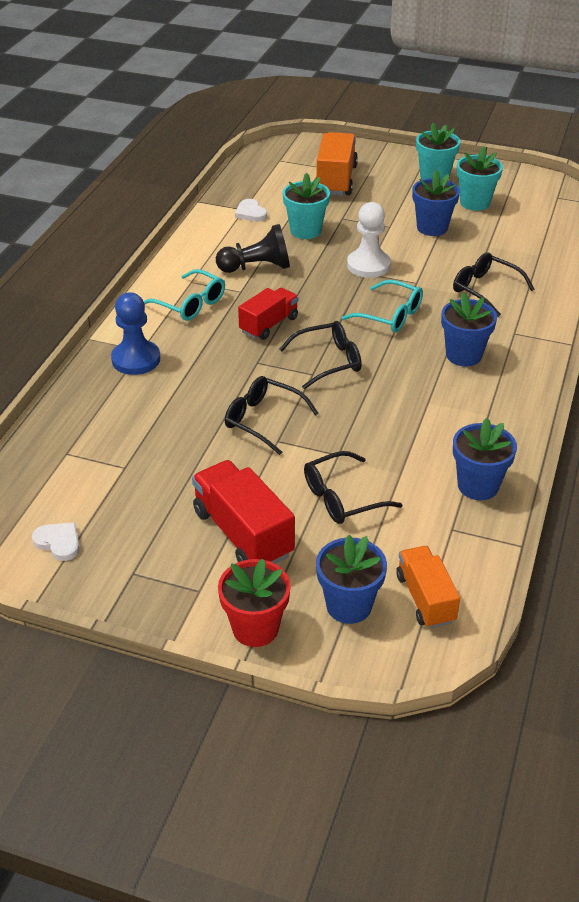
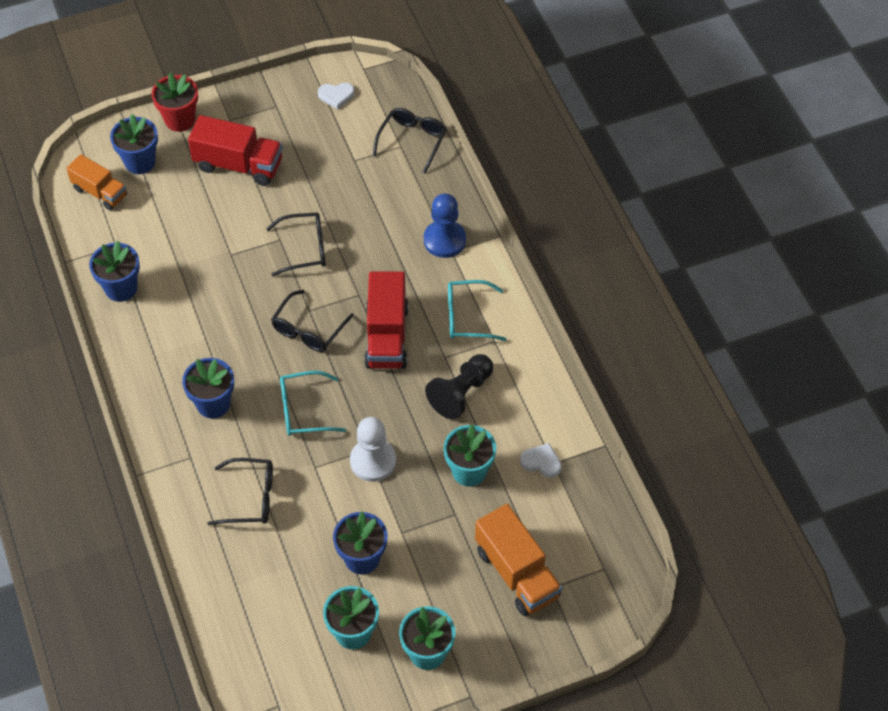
camera: 140 degrees right, 15 degrees up
(269, 325) = (387, 336): red truck -> red truck, size x1.52
(342, 498) = (201, 224): black glasses -> black glasses (412, 141)

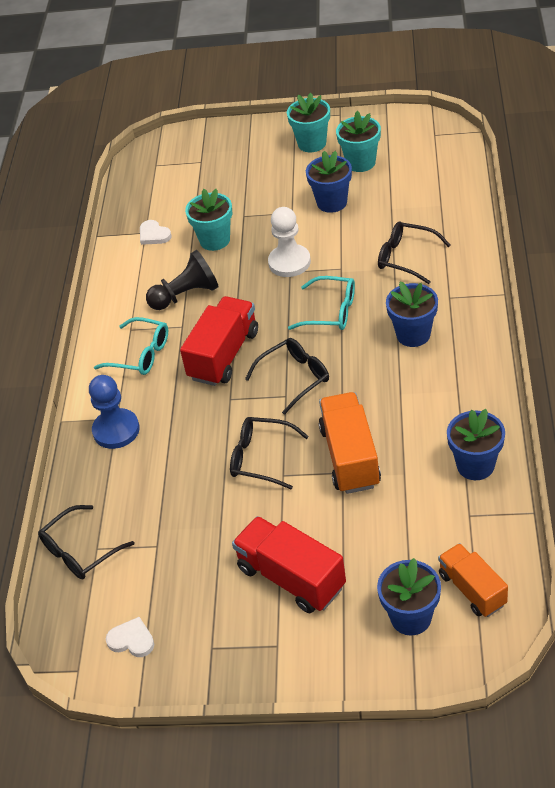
camera: 150 degrees left, 10 degrees down
(180, 120) = (340, 665): red flower pot -> none
(517, 573) = (220, 173): orange truck -> orange truck (350, 457)

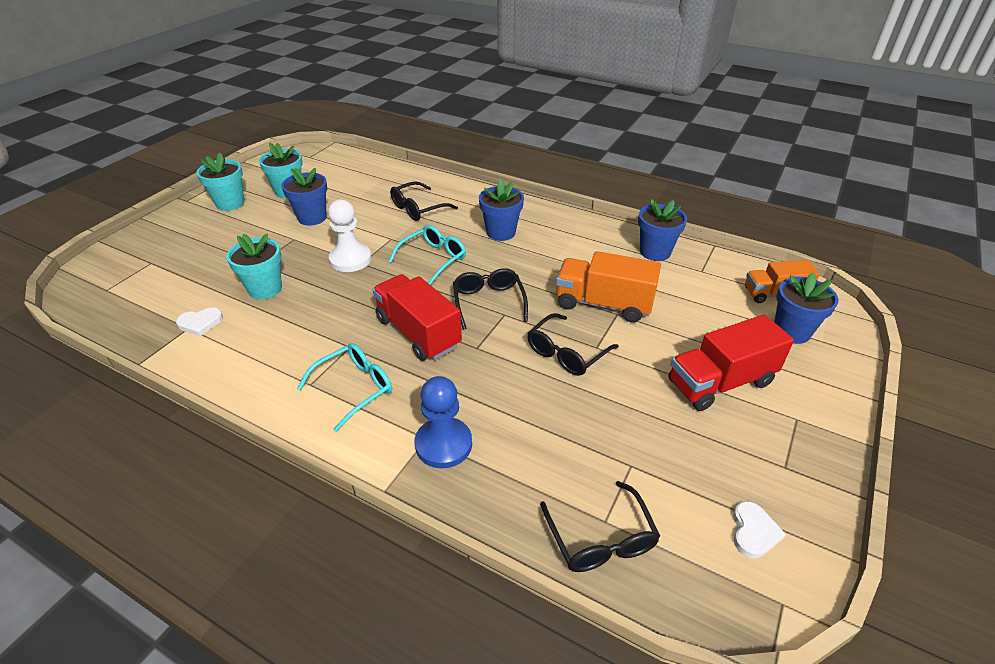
camera: 70 degrees left, 5 degrees down
(132, 640) = (753, 532): white heart -> white heart turned 150 degrees clockwise
(186, 295) = (312, 330): black pawn -> none

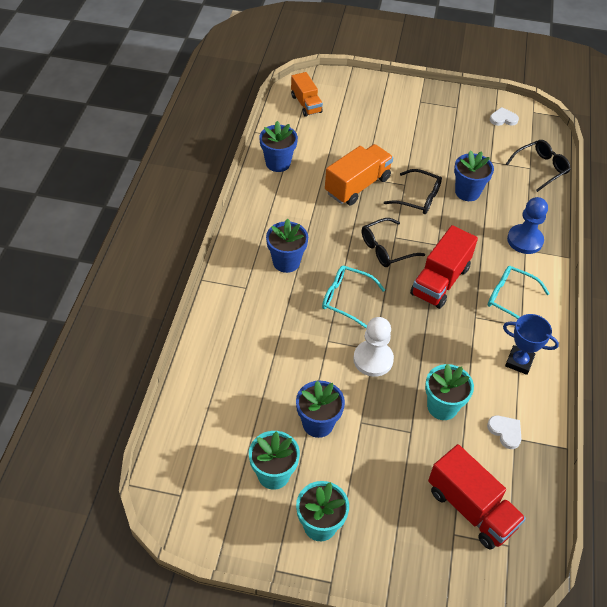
camera: 110 degrees left, 10 degrees up
(265, 363) = (519, 362): none -> blue trophy
(418, 208) = (267, 336): black glasses -> none
(603, 304) = (357, 185): orange truck -> orange truck turned 135 degrees counterclockwise
(720, 382) = (407, 129): red truck -> red truck (471, 508)
(791, 331) = (344, 99): blue flower pot -> blue flower pot (467, 192)

